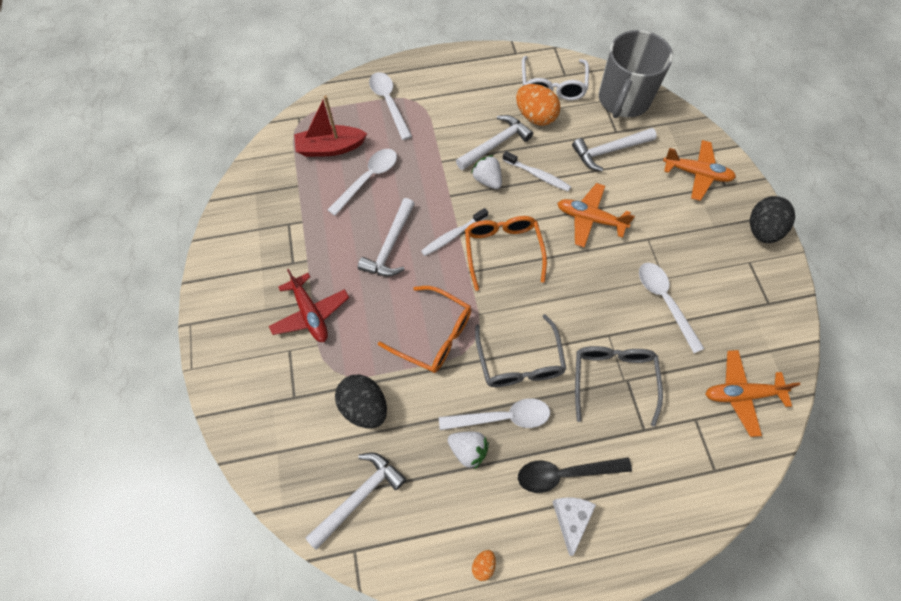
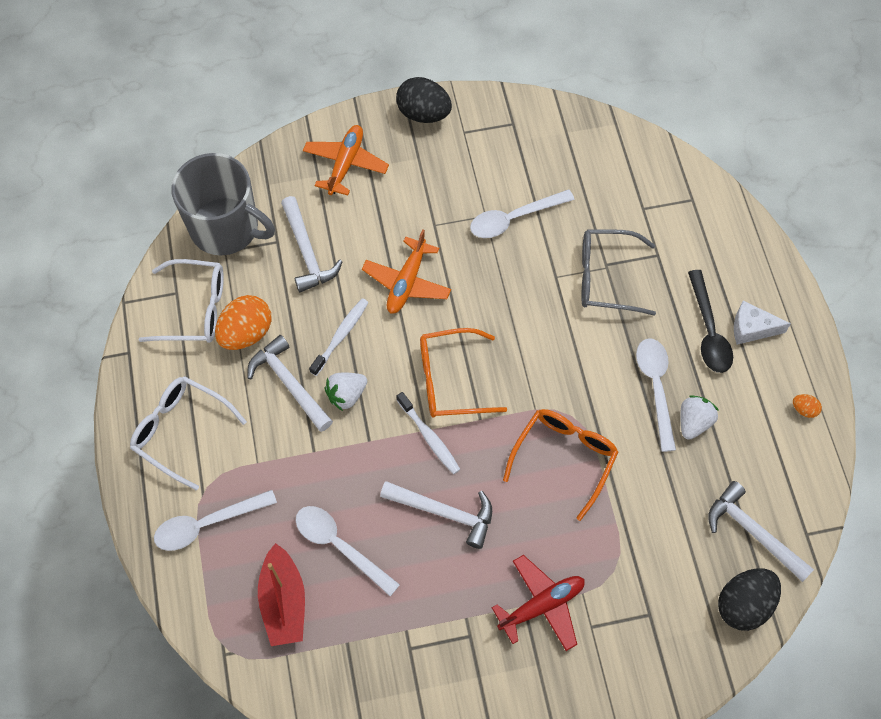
camera: 90 degrees left, 0 degrees up
(364, 407) = (655, 532): black egg -> black egg (743, 604)
(457, 85) = (181, 431): none -> white glasses
(519, 361) = (591, 368): grey glasses -> none
(741, 394) = (614, 165): orange plane -> none

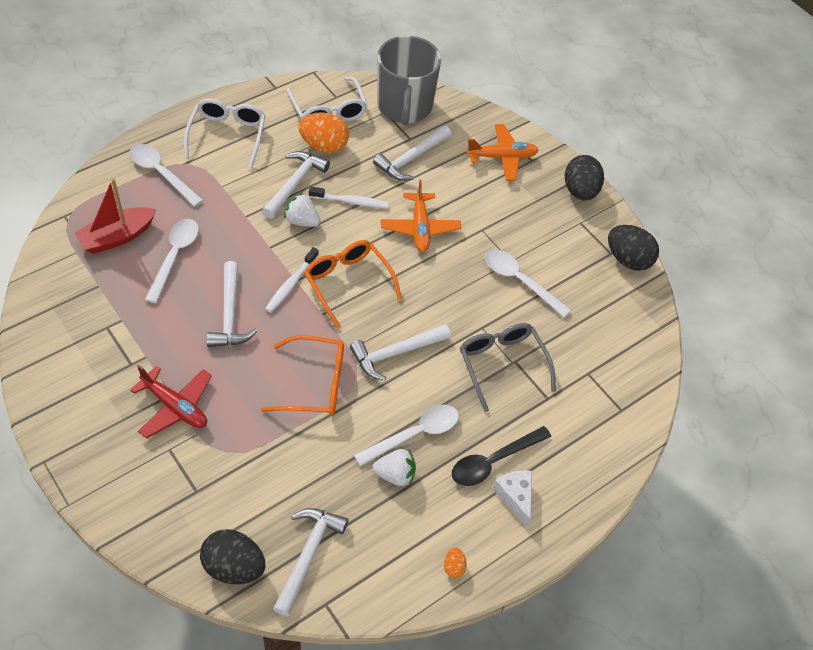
camera: 60 degrees right, 10 degrees down
(407, 282) = (420, 228): orange plane -> orange plane turned 90 degrees counterclockwise
(526, 113) = (628, 259): none -> black egg
(556, 368) = (396, 353): none -> white hammer

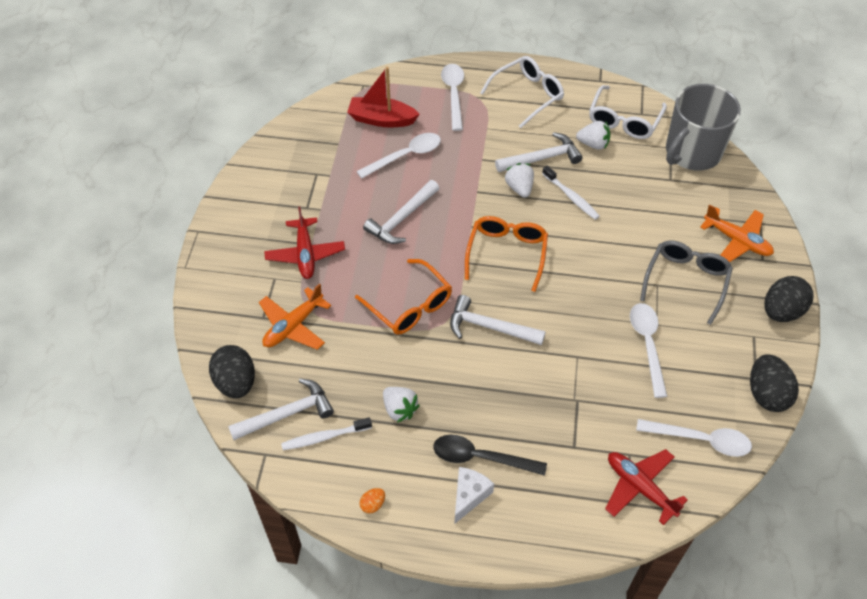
camera: 50 degrees right, 0 degrees up
(291, 284) = (464, 227): white toothbrush -> white toothbrush (324, 437)
(324, 146) = (593, 144): orange egg -> white strawberry
(411, 159) = (655, 195): white hammer -> none
(414, 434) = (443, 393): white spoon -> white spoon (700, 440)
(420, 228) = (606, 250): orange plane -> orange plane (293, 326)
(502, 365) = (563, 395): grey glasses -> grey glasses (686, 281)
(618, 392) = (640, 487): none -> red plane

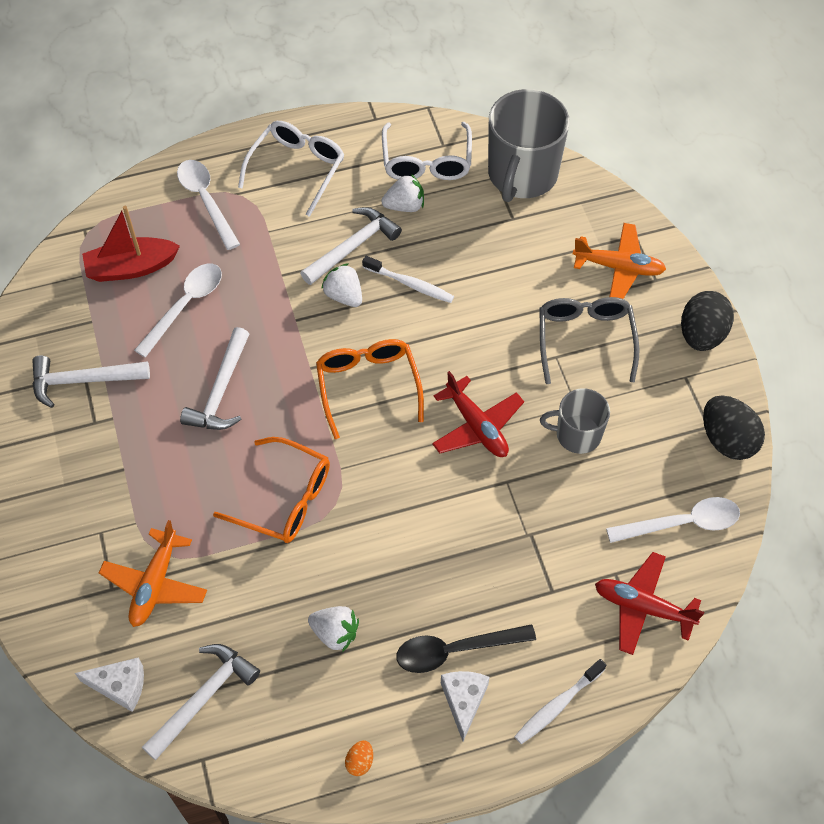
camera: 25 degrees left, 5 degrees up
(236, 382) = (120, 686): black egg -> white cheese
(305, 254) = (123, 485): red plane -> red plane (476, 426)
(324, 437) = (263, 706): white toothbrush -> white toothbrush (557, 705)
(490, 327) = (391, 487): white hammer -> white hammer (83, 381)
(647, 344) = (577, 434): white spoon -> grey mug

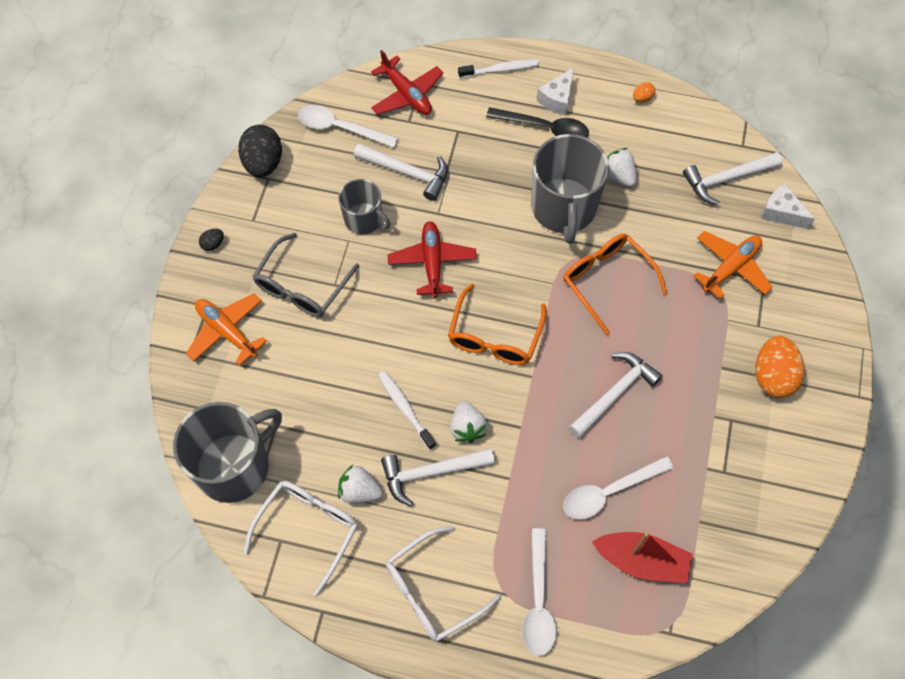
camera: 150 degrees left, 5 degrees up
(66, 486) = (773, 376): none -> orange egg
(83, 381) = (727, 464): white hammer -> white hammer (407, 172)
(375, 558) = (563, 208): none -> grey mug
(701, 335) = (213, 244): black egg -> black egg, size x0.45

